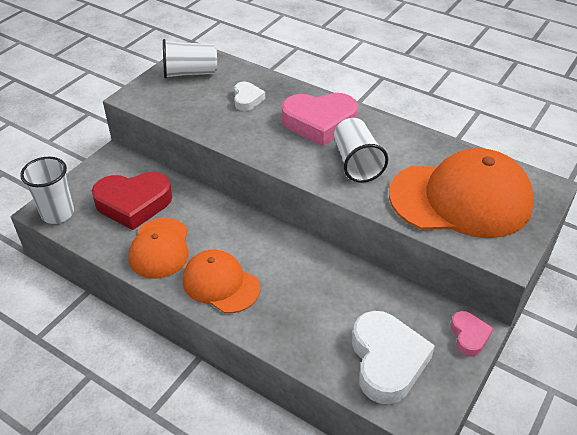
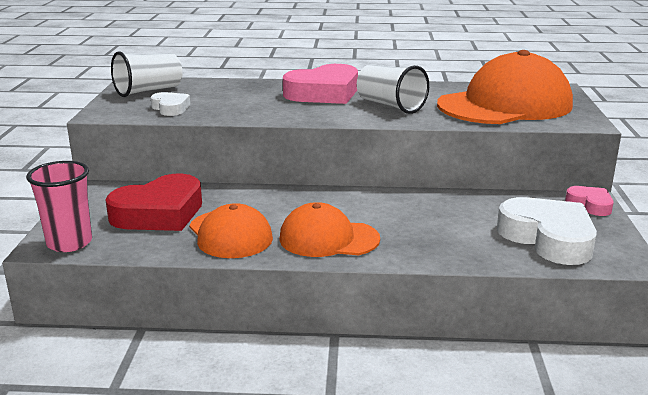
camera: 30 degrees left, 20 degrees down
(57, 213) = (69, 243): white cup -> pink cup
(247, 99) = (233, 94): white heart -> white heart (170, 108)

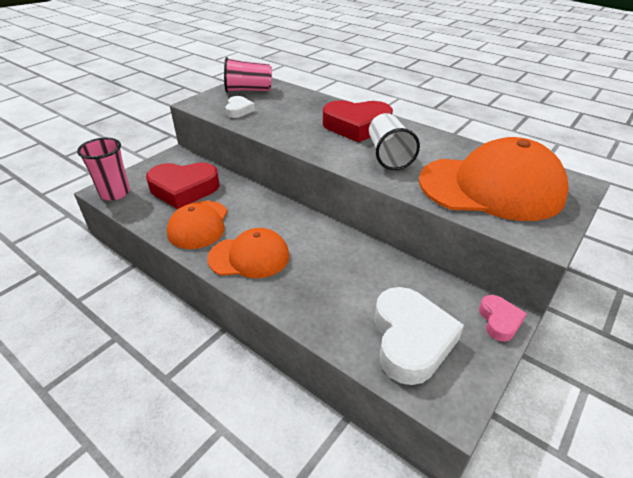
camera: 35 degrees right, 15 degrees up
(148, 91) = (248, 90): white cup -> pink cup
(324, 93) = (357, 126): pink heart -> red heart
(328, 238) = (249, 257): orange cap -> orange cap turned 135 degrees clockwise

